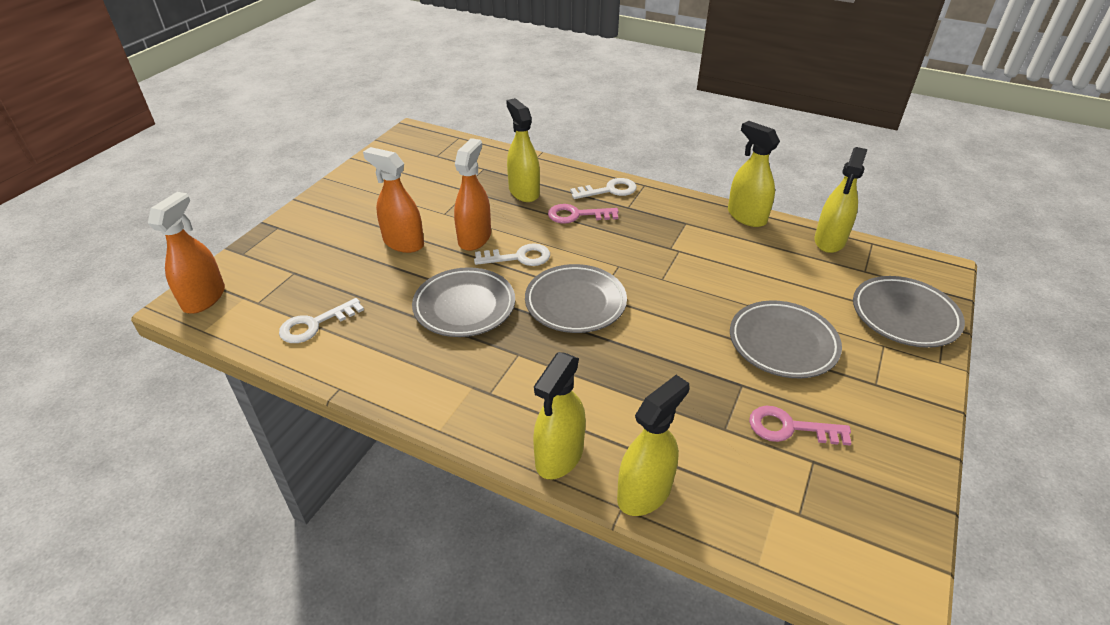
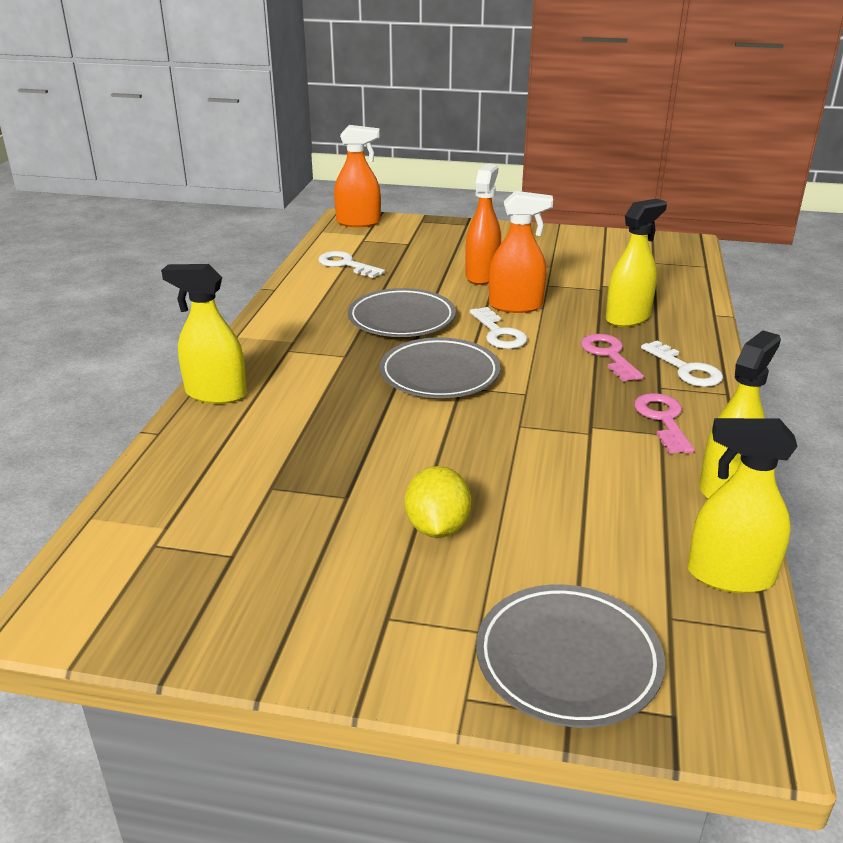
camera: 75 degrees right, 10 degrees down
(644, 492) = (176, 443): yellow spray bottle -> none
(783, 343) = (437, 527): grey plate -> yellow lemon
(790, 428) = (282, 536): pink key -> pink key (663, 420)

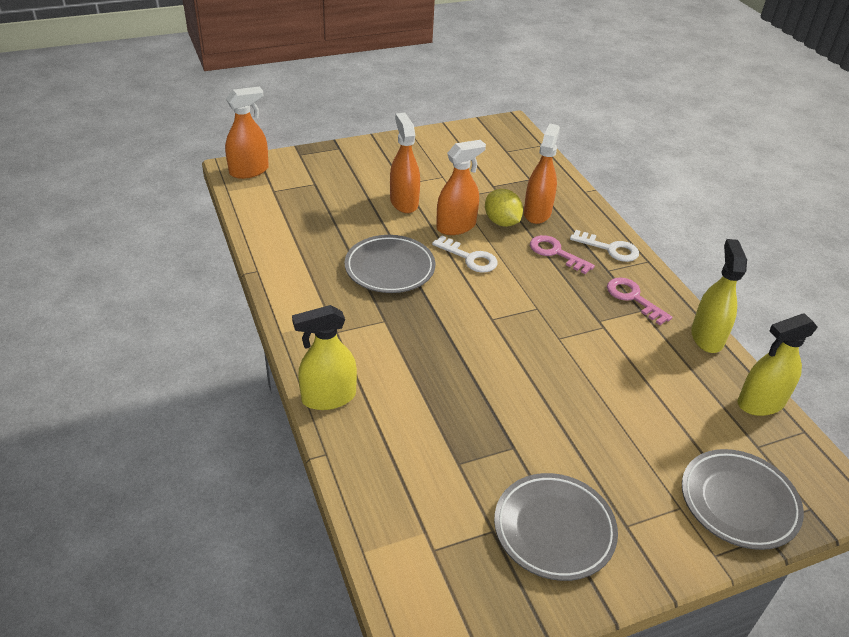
camera: 35 degrees left, 10 degrees up
(346, 265) = (288, 224): white key -> none
(437, 527) = (590, 445): yellow lemon -> yellow lemon (501, 222)
(439, 375) = (468, 313): grey plate -> grey plate (554, 529)
(628, 318) = (537, 213): yellow spray bottle -> orange spray bottle

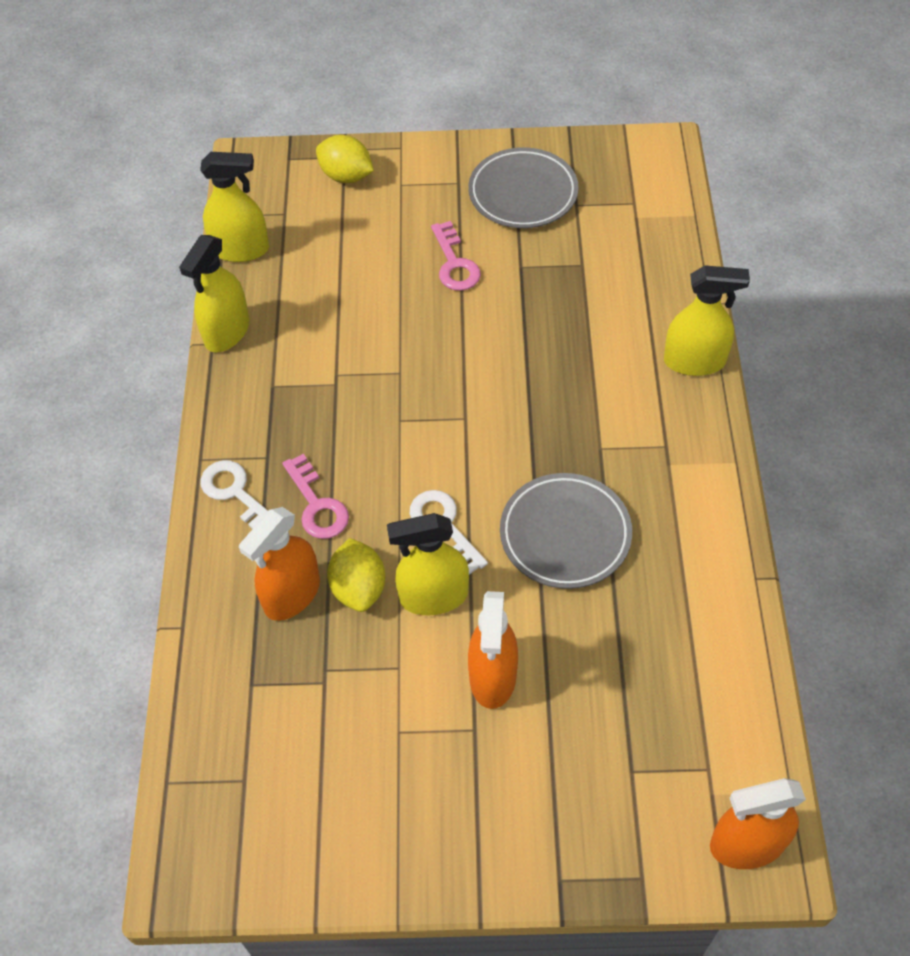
camera: 155 degrees left, 15 degrees up
(456, 226) = (433, 596): orange spray bottle -> yellow spray bottle
(633, 298) = (269, 404): pink key -> pink key (454, 263)
(738, 502) = (346, 176): grey plate -> yellow lemon

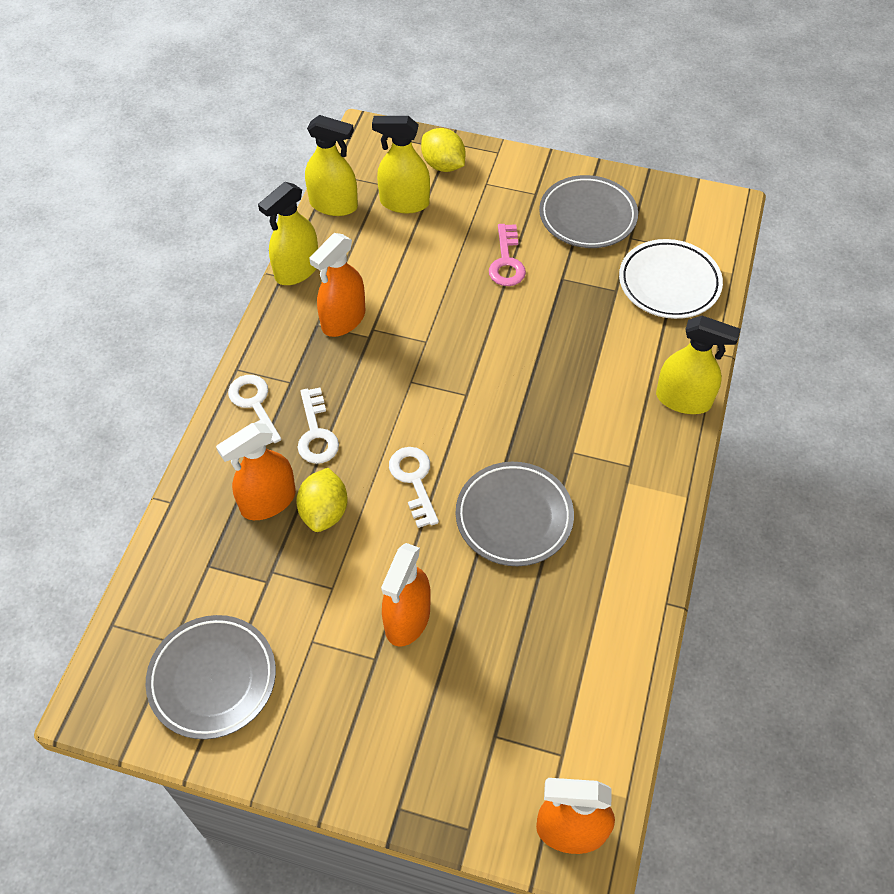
camera: 15 degrees right, 0 degrees up
(300, 373) = (343, 320): none -> orange spray bottle
(304, 806) = (212, 679): none -> grey plate
(317, 505) = (316, 433): pink key -> white key
(433, 596) = (383, 537): yellow spray bottle -> yellow spray bottle (404, 203)
(634, 243) = (669, 283): none -> white plate

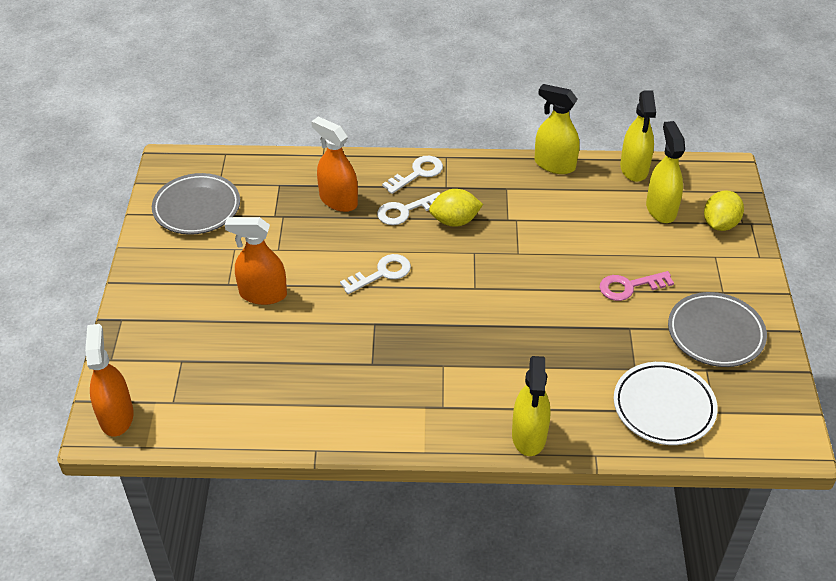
camera: 75 degrees right, 10 degrees down
(324, 512) = (338, 231): yellow lemon -> yellow lemon (455, 221)
(343, 320) = (517, 201): orange spray bottle -> none
(514, 517) = (367, 338): grey plate -> none

